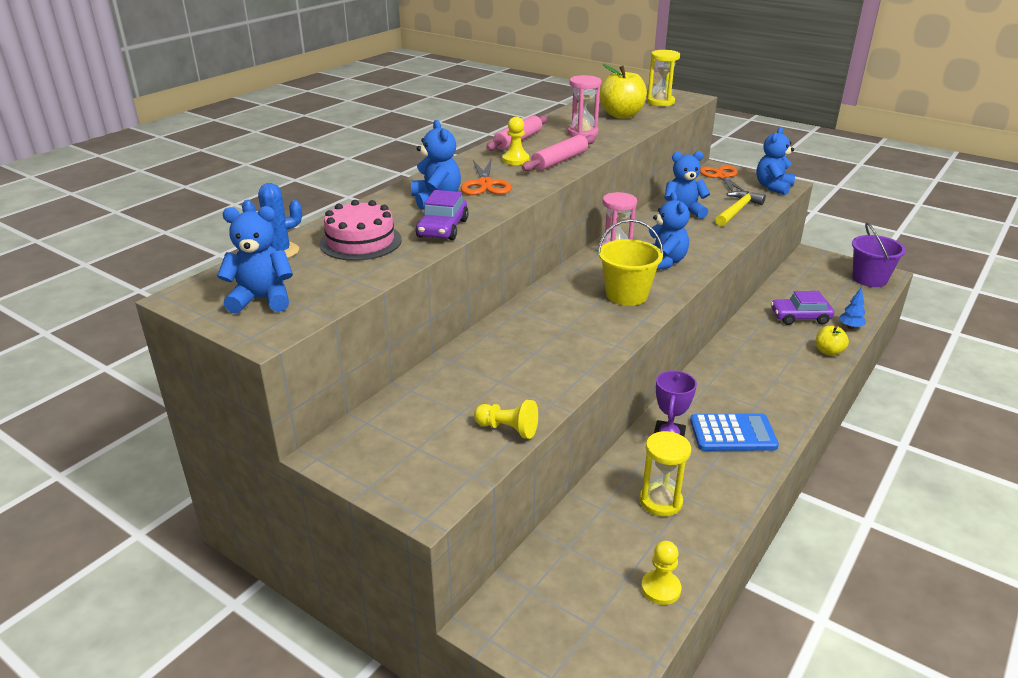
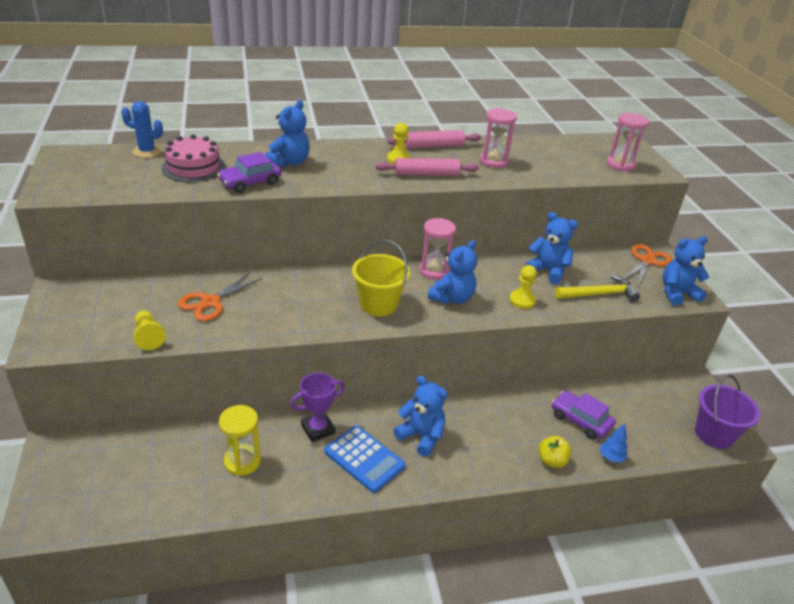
camera: 40 degrees right, 5 degrees up
(262, 299) = (84, 174): blue teddy bear -> blue teddy bear (421, 436)
(485, 184) = (340, 167): orange scissors -> orange scissors (210, 302)
(621, 115) = (559, 161): yellow apple -> none
(660, 102) = (620, 165): yellow hourglass -> pink hourglass
(660, 588) = (152, 507): yellow pawn -> yellow pawn (522, 300)

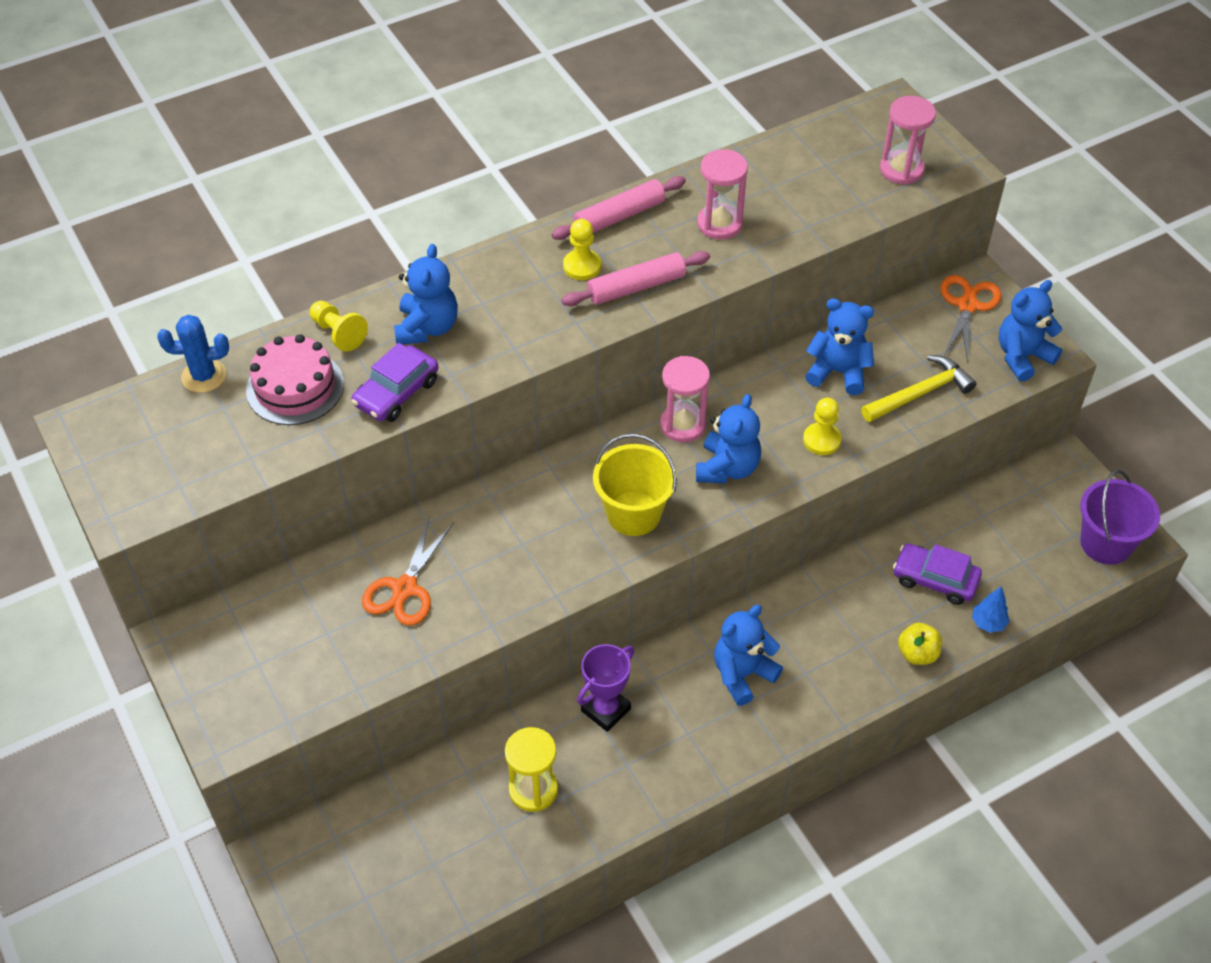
camera: 15 degrees left, 15 degrees up
(148, 337) = (357, 675): yellow pawn -> yellow pawn (338, 333)
(364, 459) = (685, 732): blue calculator -> none
(421, 436) = (742, 674): blue teddy bear -> blue teddy bear turned 60 degrees counterclockwise

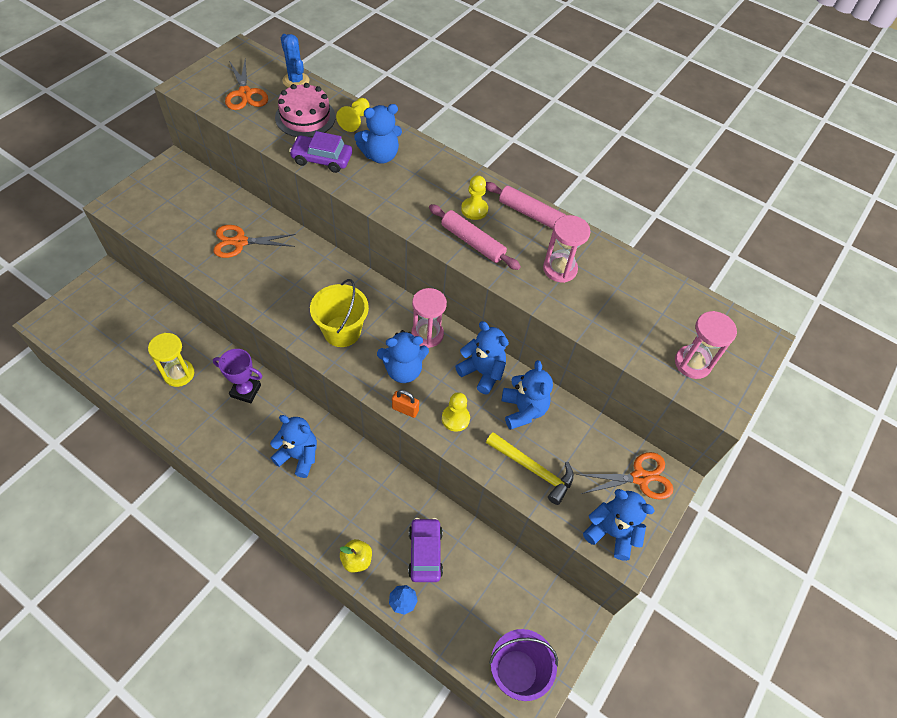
camera: 60 degrees right, 5 degrees up
(193, 445) = (245, 93): none -> orange scissors
(767, 391) = (482, 372): none -> blue teddy bear
(787, 485) = (405, 409): none -> orange padlock

